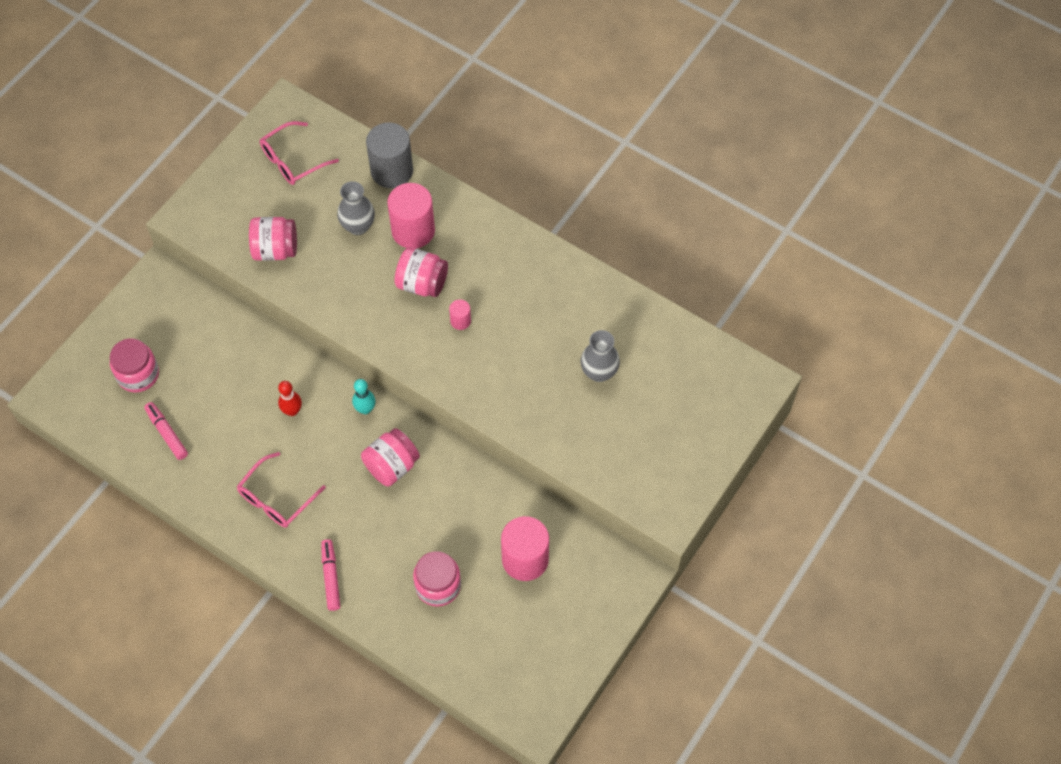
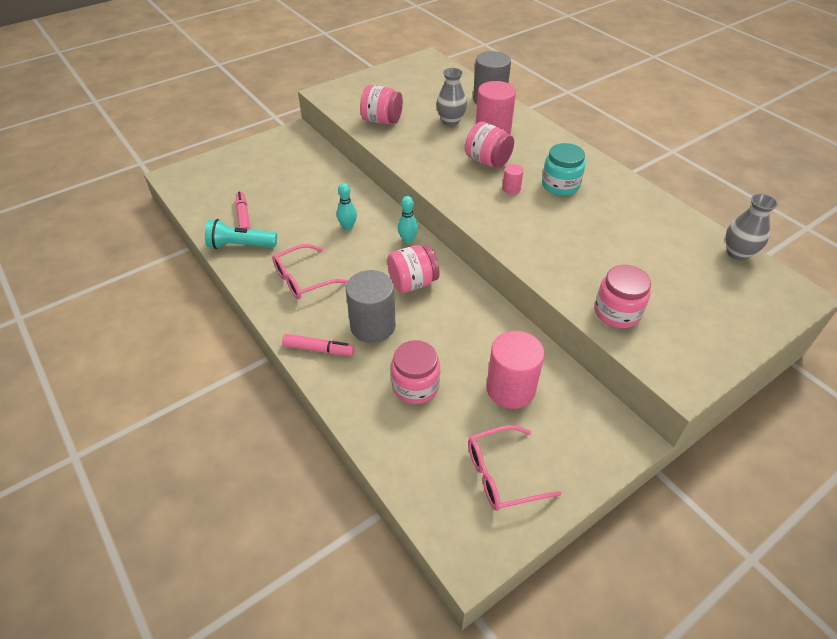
camera: 20 degrees right, 15 degrees down
(138, 374) = (245, 179): pink jar -> pink jar (617, 312)
(186, 475) = (240, 245): none -> turquoise flashlight
(292, 411) = (348, 227): red bowling pin -> turquoise bowling pin
(293, 160) = (419, 82): pink glasses -> pink glasses (502, 475)
(331, 577) = (319, 349): pink marker -> pink marker turned 90 degrees clockwise
(372, 533) = (373, 326): none -> grey cylinder
(511, 299) = (560, 185): none -> turquoise jar
(599, 372) = (628, 249): grey vase -> grey vase (737, 253)

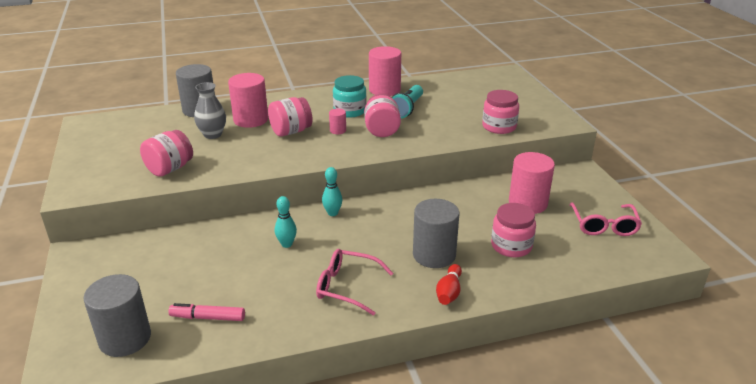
camera: 70 degrees left, 15 degrees down
(212, 188) = (125, 338): none -> grey cylinder
(240, 245) = (260, 326): turquoise flashlight -> turquoise flashlight (407, 109)
(303, 279) = (347, 287): pink glasses -> pink glasses turned 120 degrees clockwise
(319, 349) = (449, 292): pink marker -> red bowling pin
(412, 283) = (391, 222): pink jar -> pink jar (382, 130)
(634, 197) = (384, 90): none -> pink cylinder
(737, 253) = (463, 76): grey vase -> none

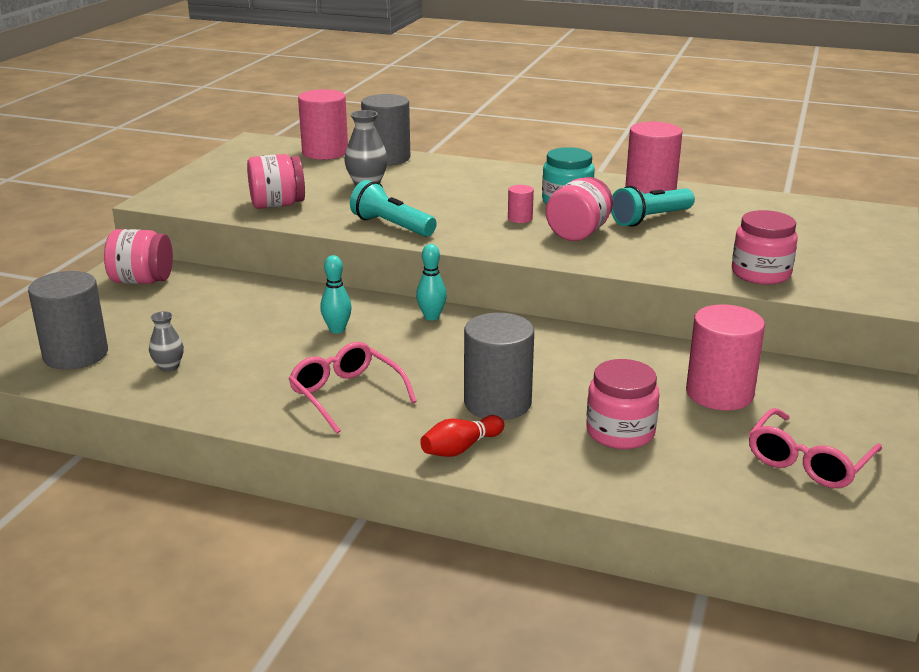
camera: 35 degrees right, 5 degrees down
(208, 317) = (169, 367): pink marker -> grey vase
(251, 120) = (430, 181): pink cylinder -> pink cylinder (325, 152)
(268, 160) = (391, 226): none -> turquoise flashlight
(291, 131) = (460, 205): pink jar -> pink jar (142, 281)

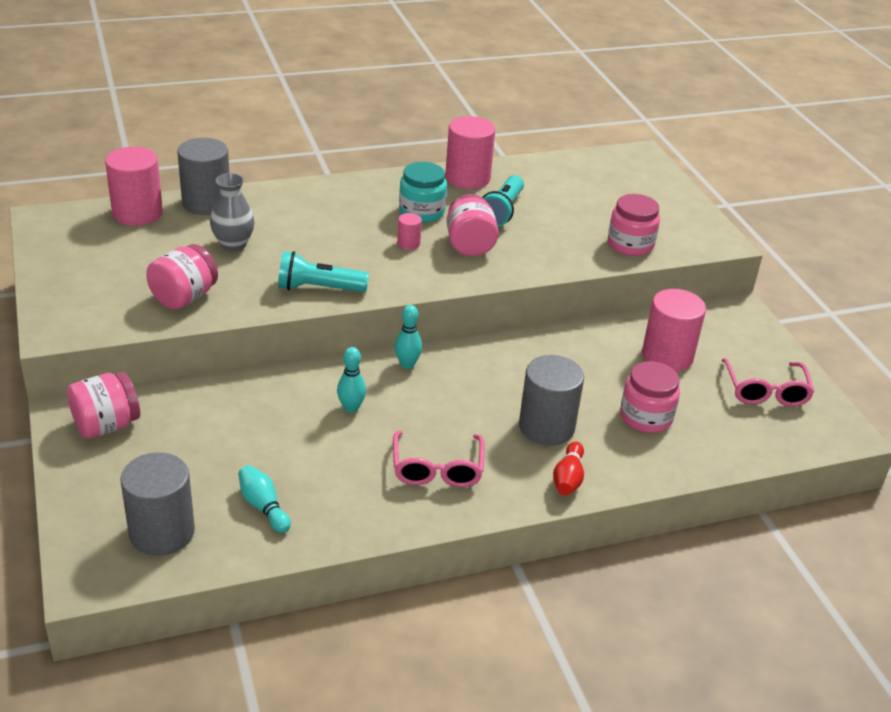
camera: 40 degrees left, 10 degrees up
(169, 367) = (263, 507): grey vase -> turquoise bowling pin
(346, 395) = (437, 469): pink glasses -> pink glasses turned 105 degrees counterclockwise

